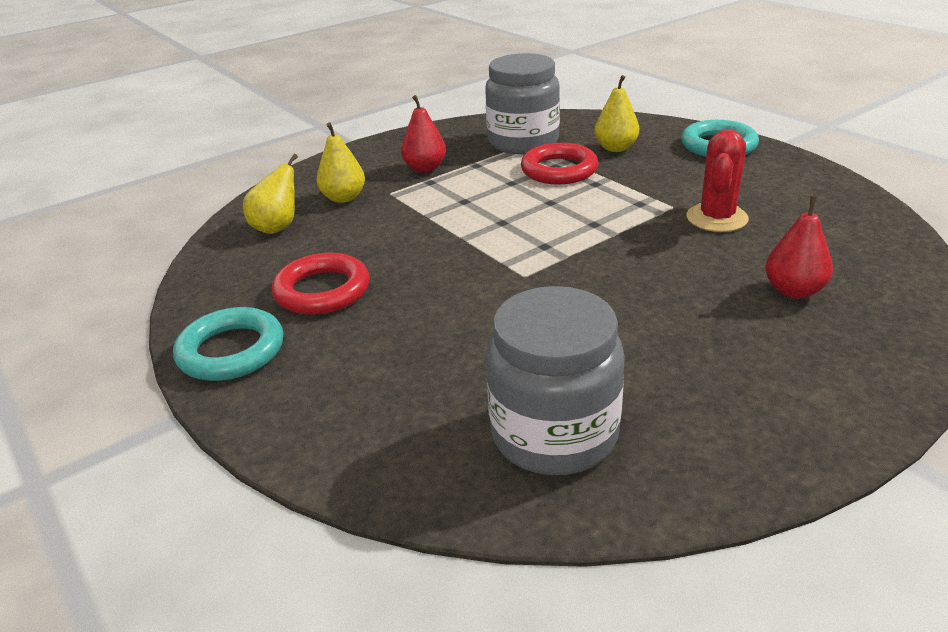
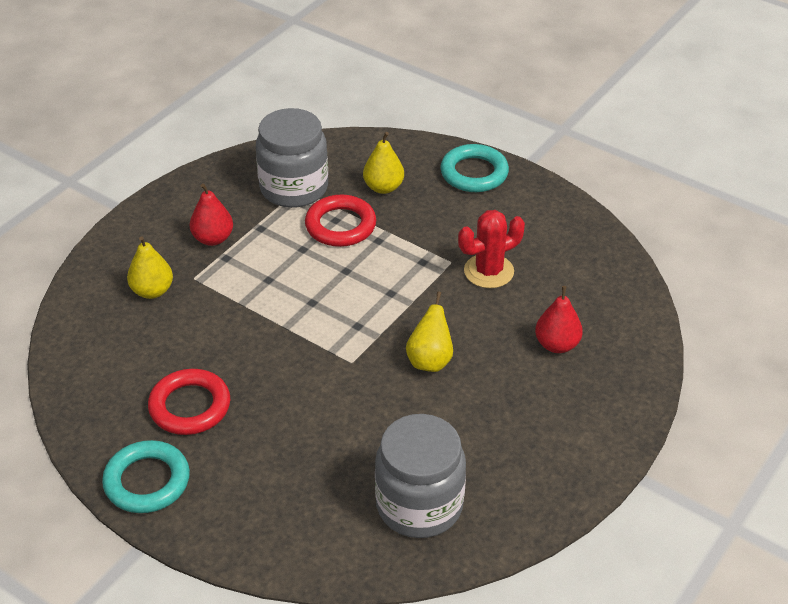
camera: 20 degrees left, 10 degrees up
(277, 227) = (108, 338): yellow pear -> yellow pear (430, 361)
(717, 218) = (488, 271): red cactus -> red cactus turned 60 degrees clockwise

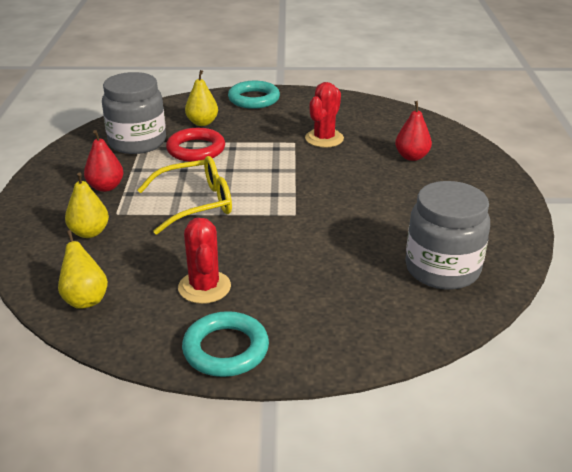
camera: 35 degrees left, 10 degrees down
(190, 406) = (204, 287): red ring -> red cactus
(273, 301) = (196, 203): none -> yellow glasses
(430, 361) = (346, 193): yellow pear -> yellow pear (85, 299)

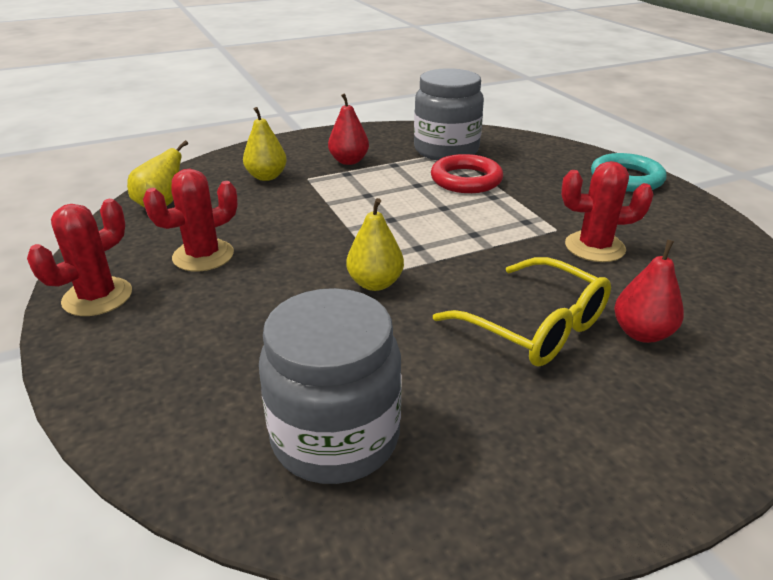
camera: 65 degrees right, 0 degrees up
(196, 203) = (357, 209): yellow glasses -> yellow glasses (535, 326)
(202, 123) = (527, 167): yellow pear -> yellow pear (375, 283)
(226, 349) = (97, 297): turquoise ring -> red cactus

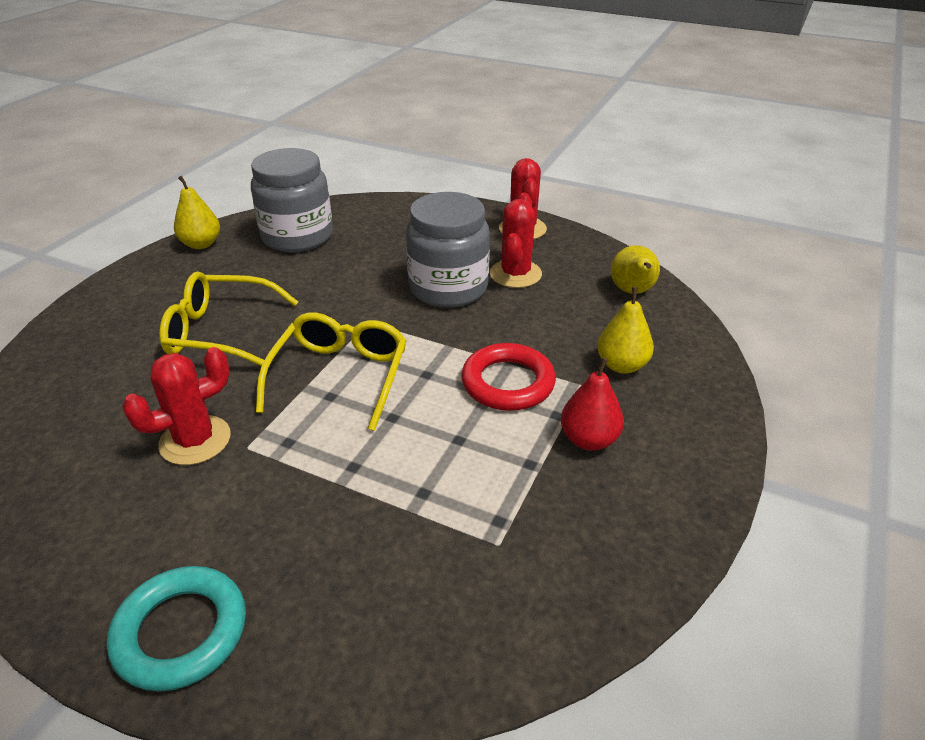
camera: 140 degrees right, 5 degrees up
(375, 283) = (366, 311): yellow pear -> yellow pear (201, 244)
(446, 150) = (507, 546): grey jar -> grey jar (448, 288)
(454, 243) = (340, 376): none -> yellow glasses
(466, 180) = (413, 484): red ring -> red ring (508, 383)
(642, 333) = (133, 362): red pear -> none

